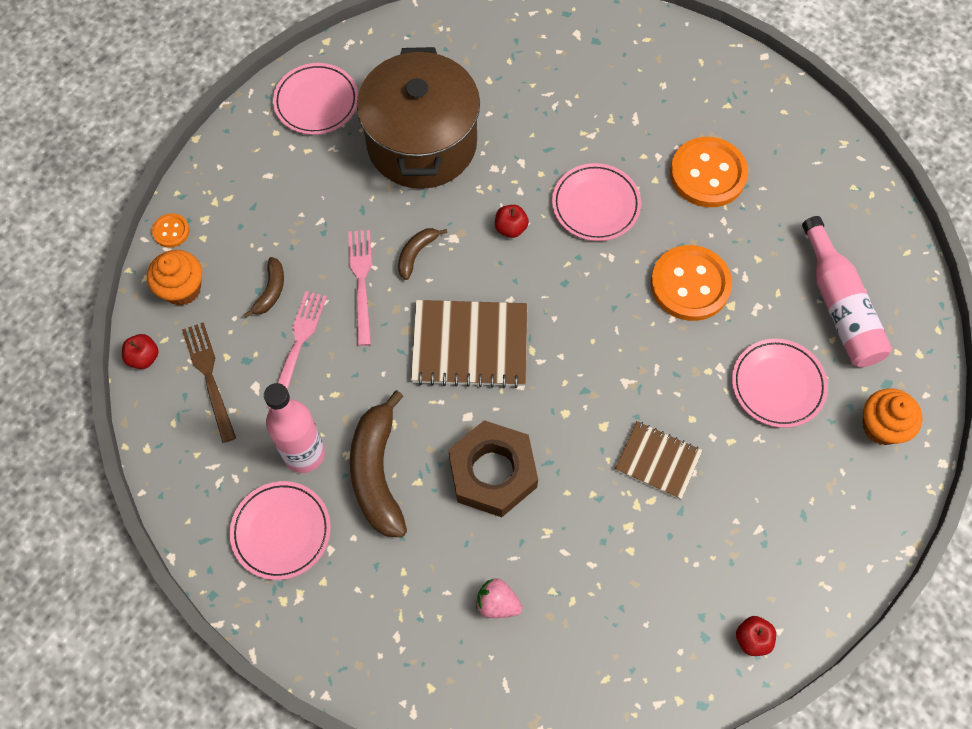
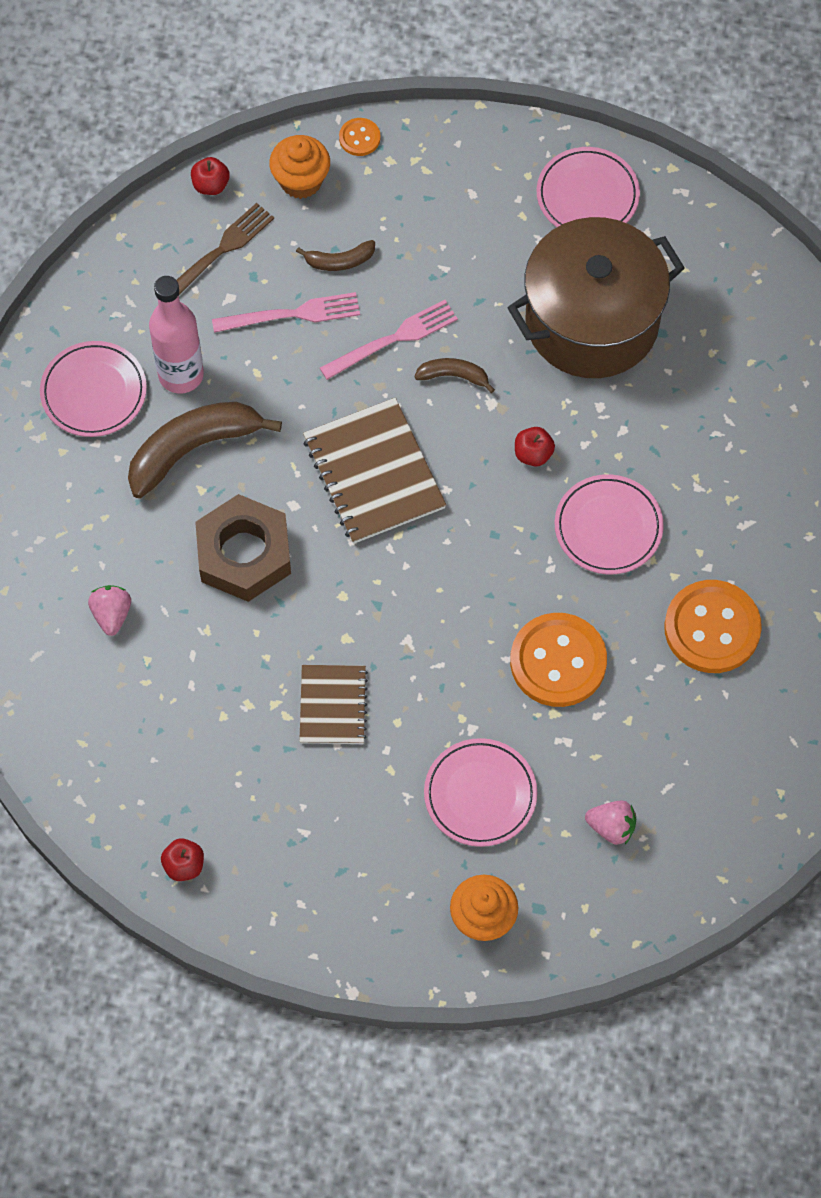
camera: 65 degrees right, 0 degrees up
(839, 306) = (611, 827): pink bottle -> pink strawberry

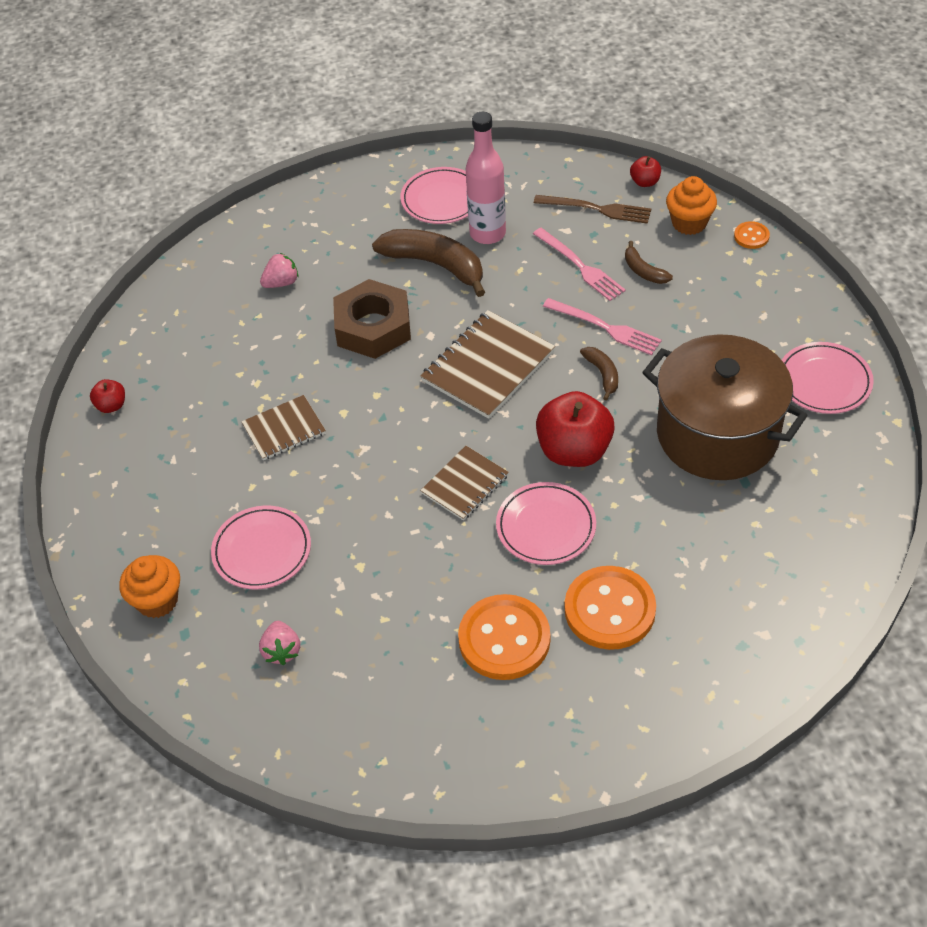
camera: 65 degrees right, 15 degrees down
(513, 571) = (464, 484): none -> brown notebook
(533, 454) = (574, 450): red apple -> red apple, size x2.13
(558, 661) = (406, 548): orange button -> orange button (609, 610)

